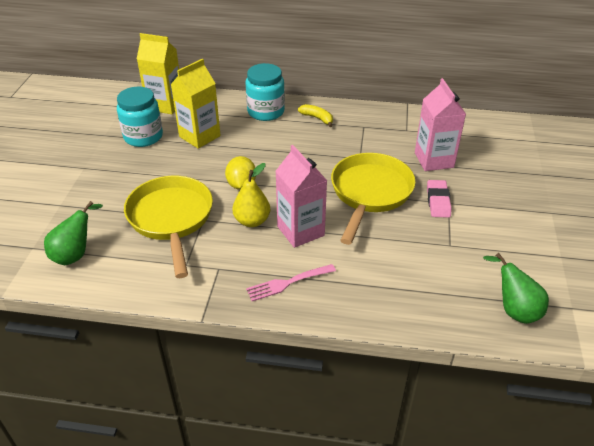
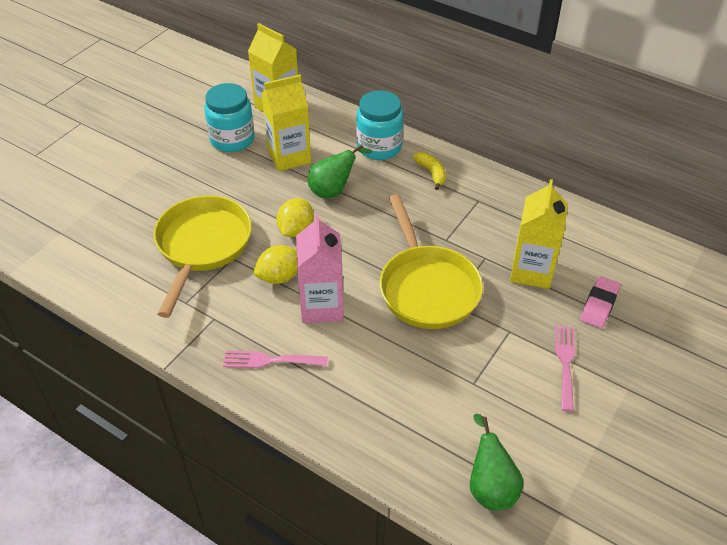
camera: 25 degrees right, 5 degrees up
(75, 254) = (93, 253): green pear -> green pear (333, 190)
(252, 221) = (280, 277): yellow pear -> yellow lemon
(370, 193) = (427, 287): yellow pan -> yellow pan turned 120 degrees clockwise
(434, 160) = (531, 271): pink carton -> yellow carton
(438, 201) = (498, 325): pink eraser -> pink eraser (599, 305)
(500, 210) = (565, 363): none -> pink fork

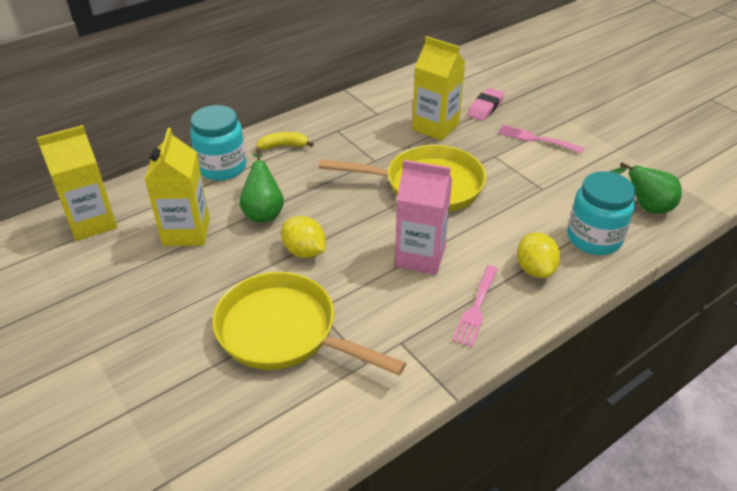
camera: 70 degrees left, 5 degrees down
(232, 139) = (118, 271): turquoise jar -> turquoise jar (594, 238)
(280, 277) = (365, 278): yellow lemon -> yellow lemon (535, 269)
(599, 305) = (485, 108): pink eraser -> pink eraser turned 75 degrees clockwise

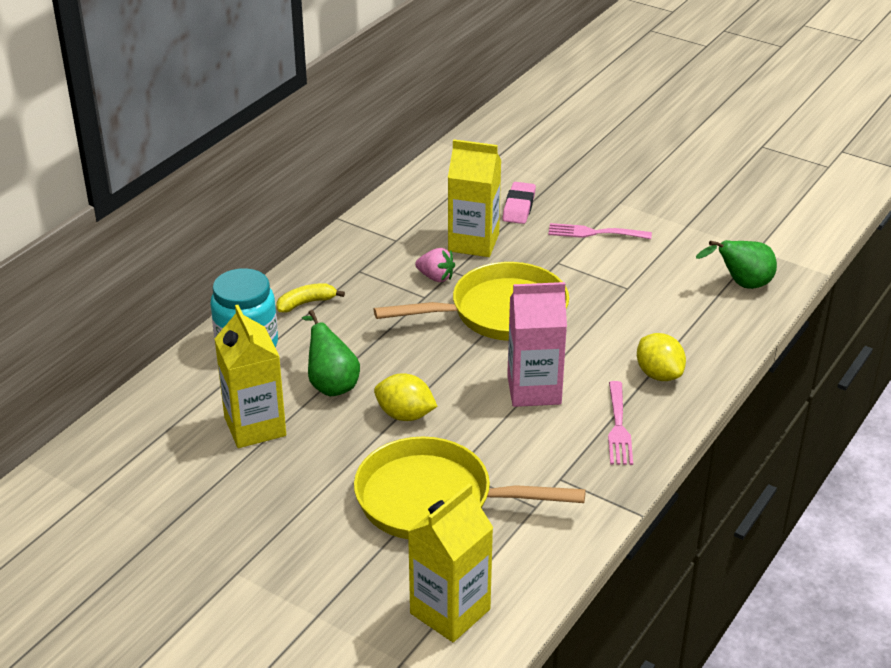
camera: 20 degrees left, 5 degrees down
(92, 223) = (132, 444): yellow carton -> yellow carton (450, 611)
(391, 147) = (436, 277): none -> pink strawberry
(594, 238) = (703, 329): turquoise jar -> none

